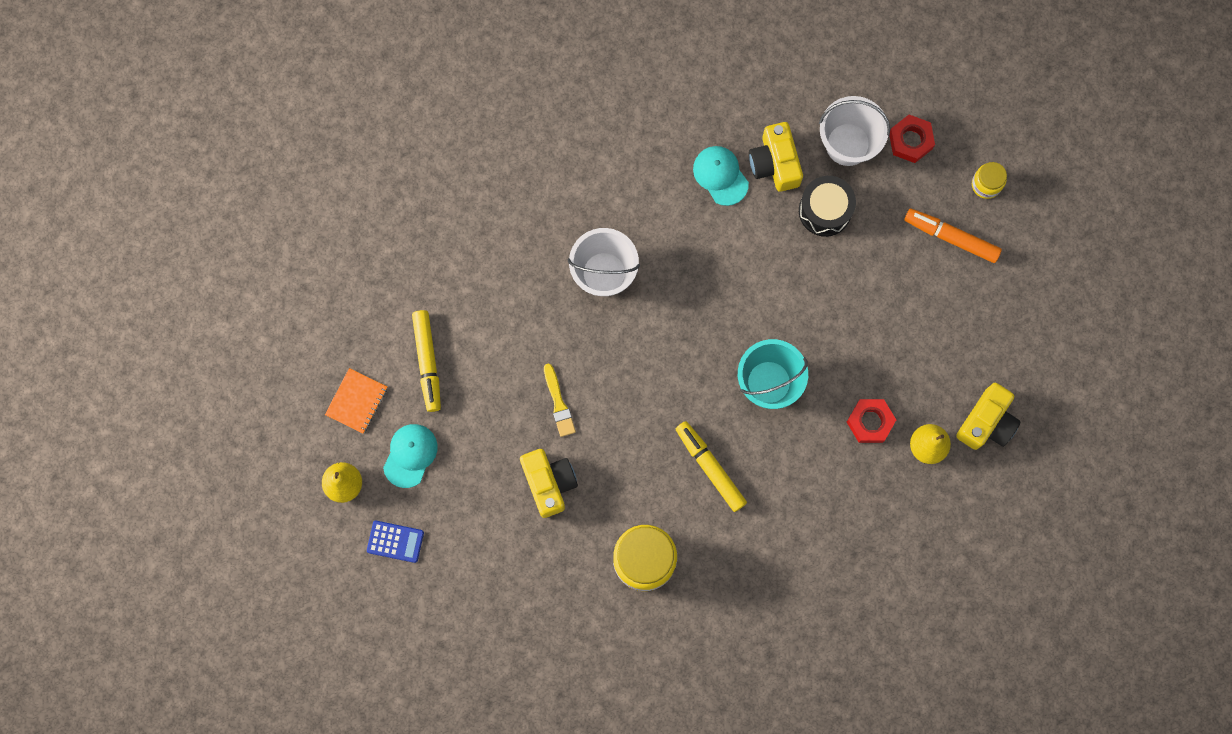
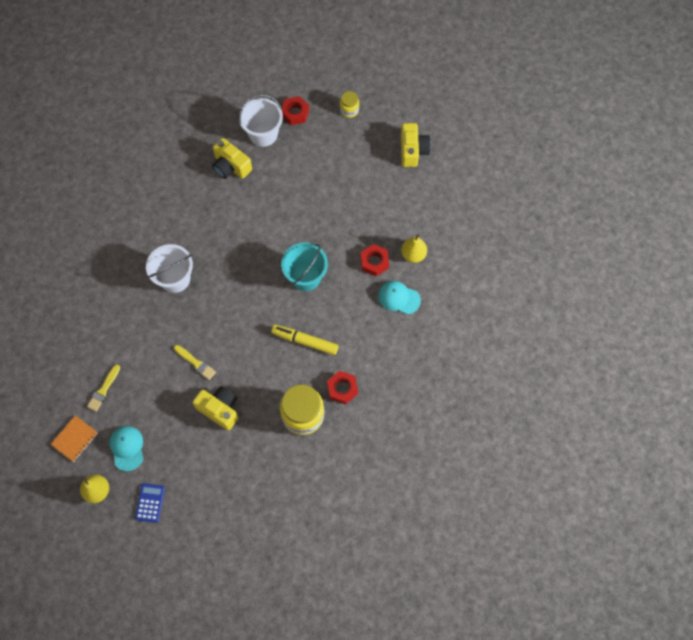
camera: 35 degrees left, 10 degrees down
(356, 401) = (75, 439): orange notebook -> orange notebook turned 45 degrees clockwise
(395, 541) = (150, 503): blue calculator -> blue calculator turned 60 degrees counterclockwise
(427, 362) = (103, 389): yellow marker -> yellow brush
(714, 560) = (342, 389): none -> red nut
(720, 175) = (206, 190): turquoise cap -> turquoise cap (399, 298)
(825, 210) = (274, 173): black drum -> none
(951, 237) = (350, 146): orange marker -> none
(986, 422) = (435, 223): yellow camera -> yellow camera (412, 150)

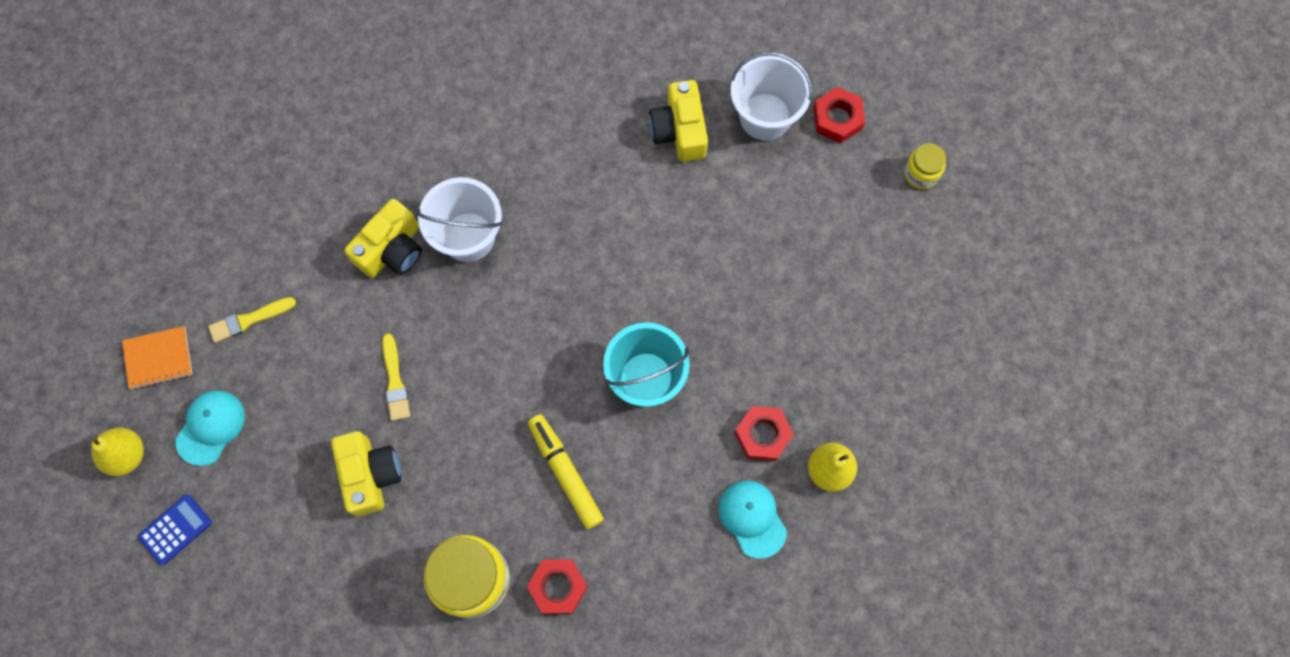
camera: 40 degrees right, 5 degrees up
(412, 150) = (964, 308): yellow camera -> yellow camera (392, 249)

